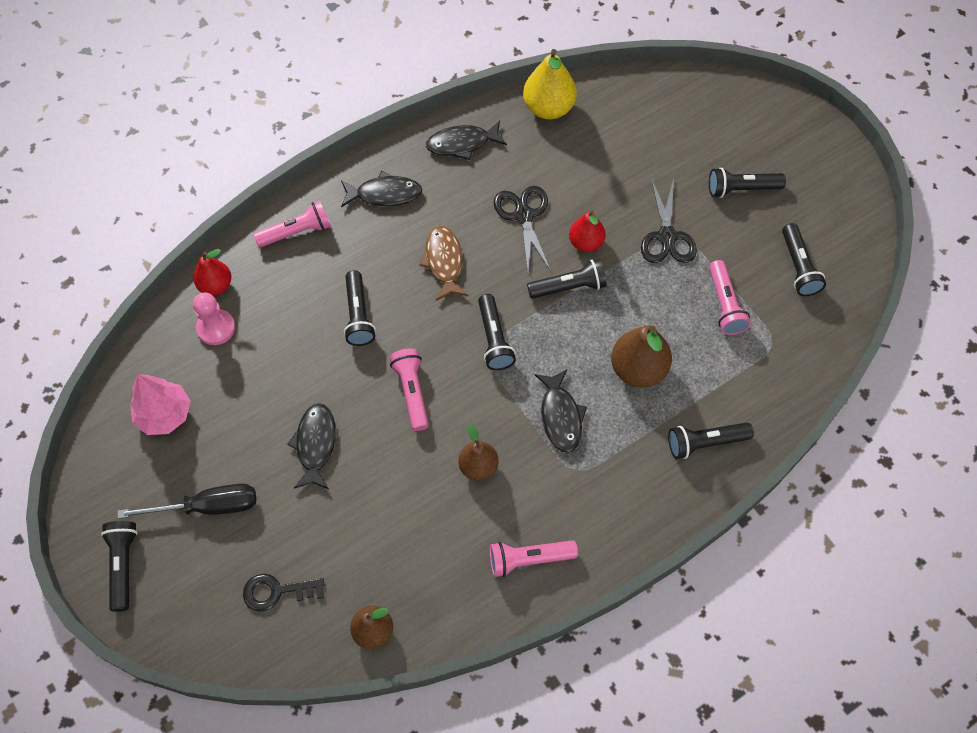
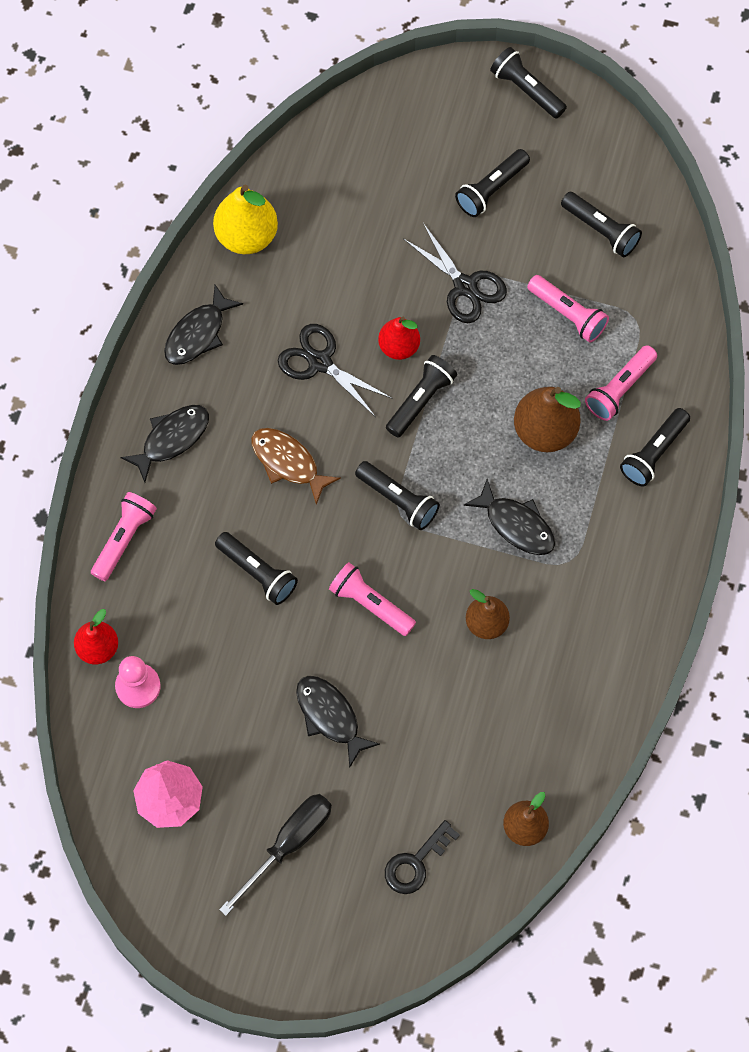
camera: 40 degrees left, 5 degrees up
(123, 565) = (264, 951): black flashlight -> black flashlight (526, 90)
(528, 559) = (596, 667): pink flashlight -> pink flashlight (619, 389)

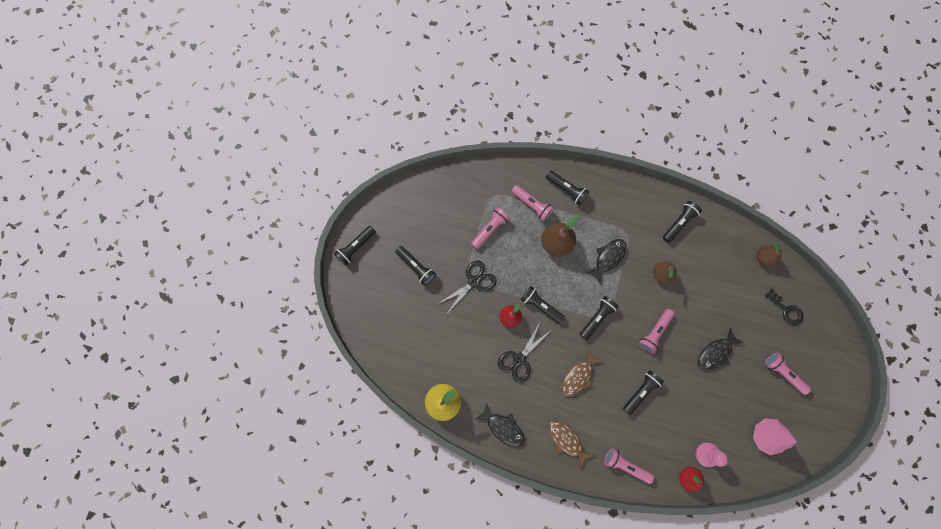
camera: 90 degrees left, 10 degrees up
(172, 439) = (566, 440): black fish -> brown fish
(288, 844) = (783, 373): black screwdriver -> pink flashlight
(601, 230) = (441, 211): black flashlight -> black flashlight (679, 223)

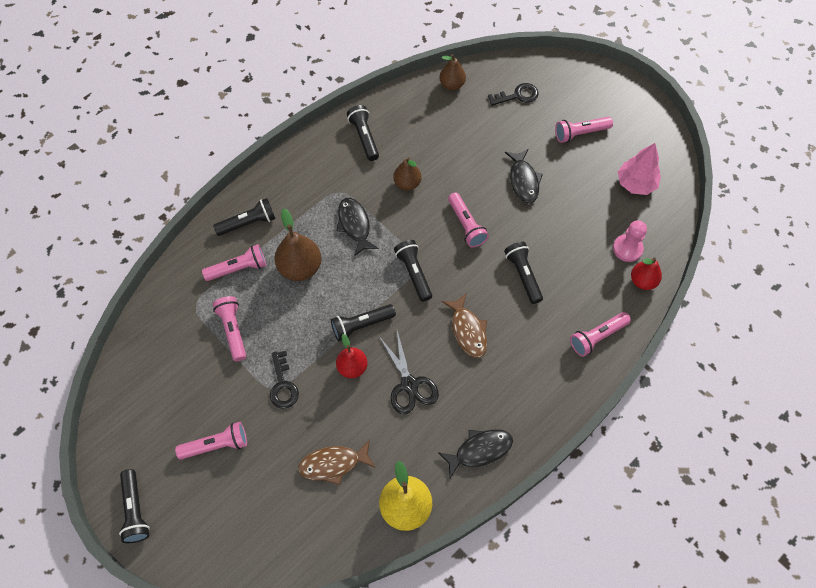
camera: 60 degrees left, 15 degrees down
(416, 267) = (216, 445): black flashlight -> pink flashlight
(474, 282) = (283, 385): black scissors -> black key
(566, 440) = (535, 385): brown fish -> brown fish (333, 464)

